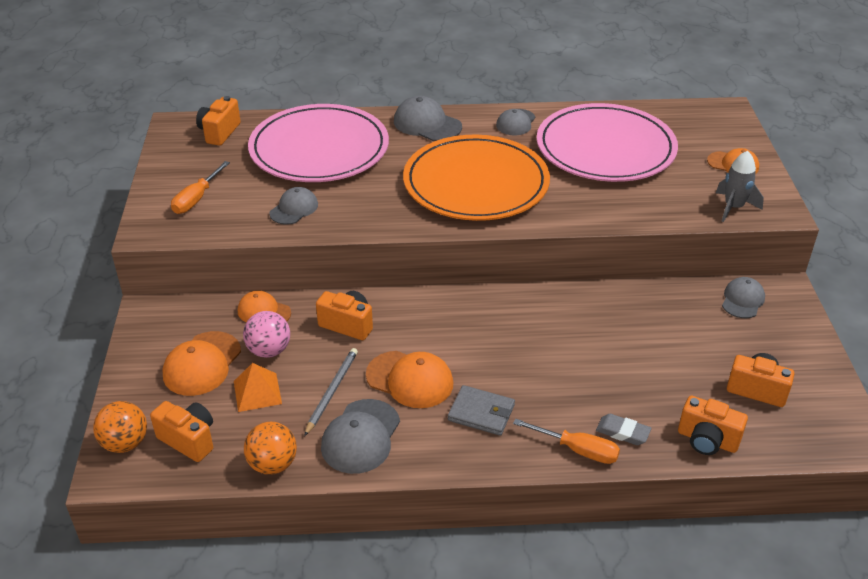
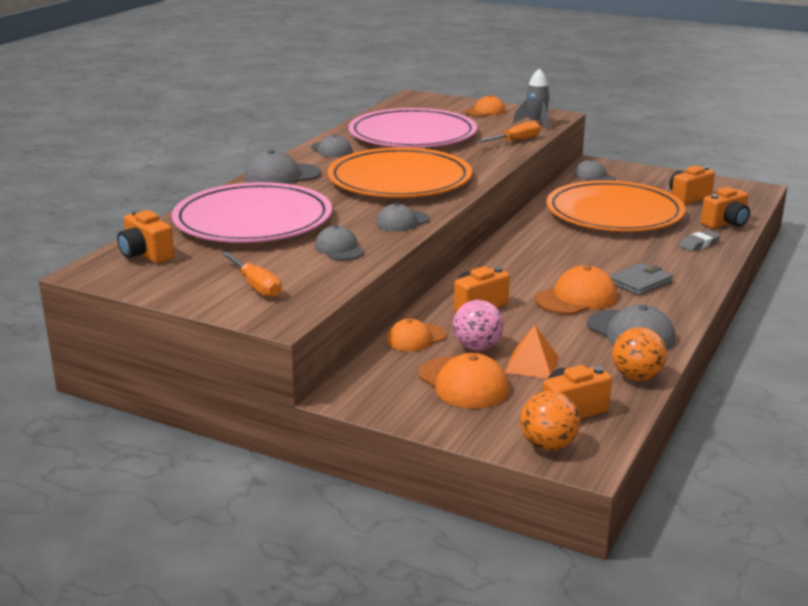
camera: 60 degrees left, 15 degrees down
(332, 391) = (562, 332): grey pencil -> none
(378, 219) = (402, 221): none -> grey cap
(578, 450) = (706, 262): orange screwdriver -> orange screwdriver (515, 141)
(649, 345) = (614, 213): none -> orange plate

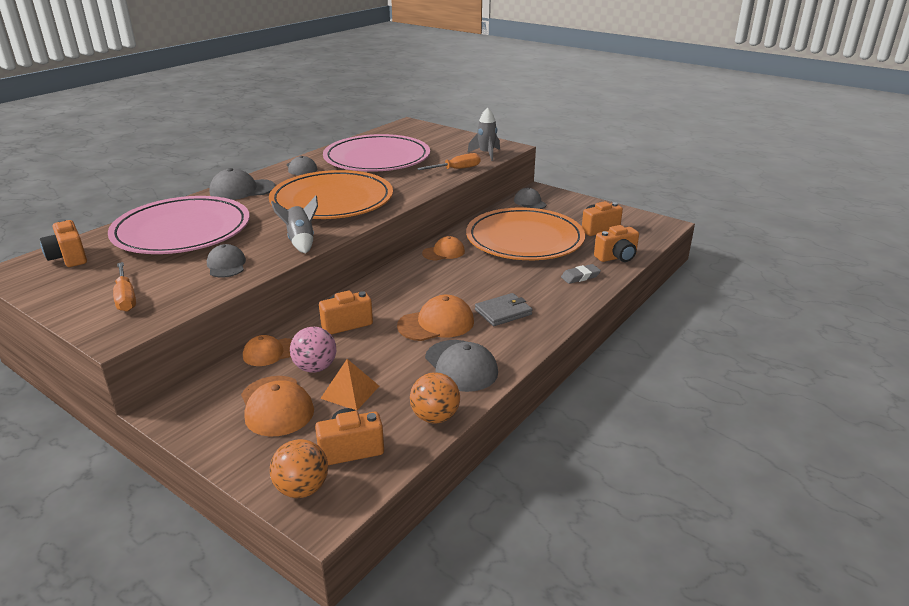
camera: 10 degrees right, 5 degrees up
(402, 221) = (301, 241): grey cap -> grey rocket
(485, 111) = (453, 140): orange cap -> orange cap (443, 252)

